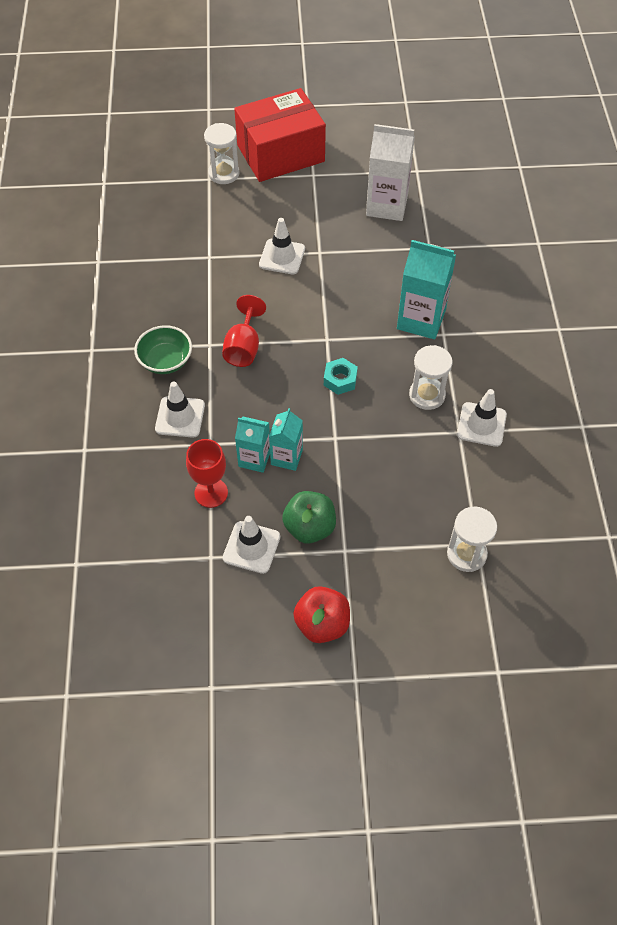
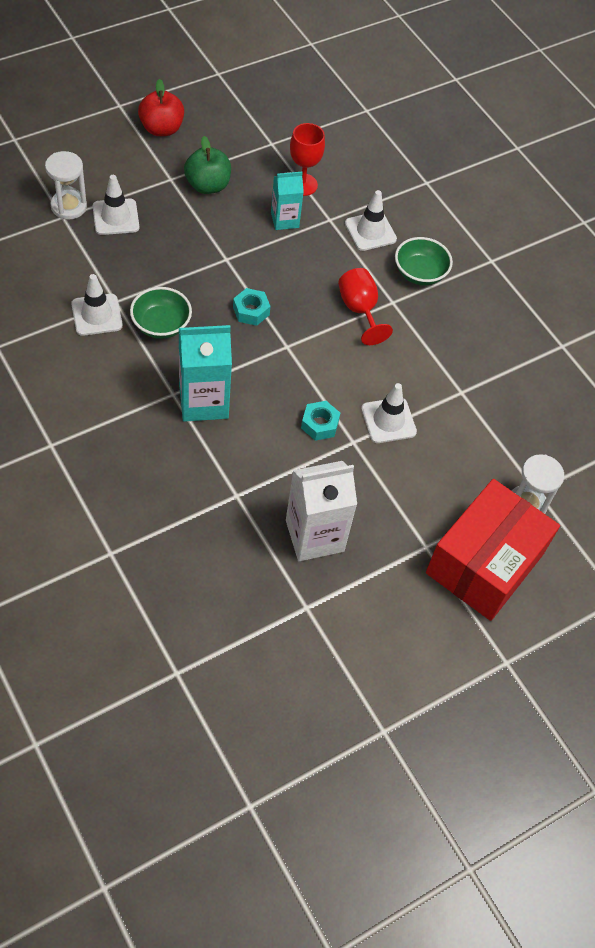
camera: 145 degrees right, 0 degrees up
(251, 547) = (245, 159): white traffic cone -> white traffic cone (115, 217)
(286, 457) = (258, 230): turquoise carton -> none
(337, 272) = (319, 424): none -> turquoise nut
(427, 395) = (161, 325): white hourglass -> green bowl

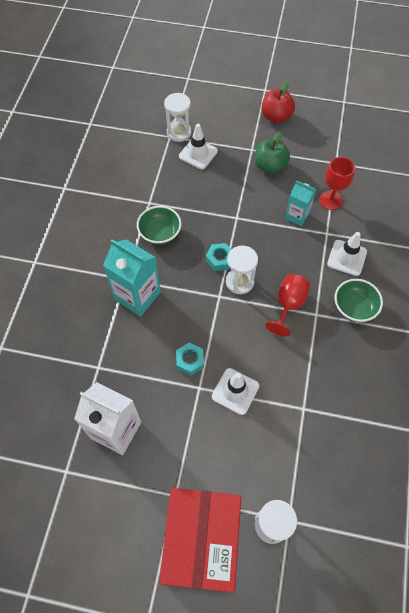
camera: 50 degrees right, 5 degrees up
(97, 315) = (131, 204): white traffic cone -> none
(292, 319) = (239, 282): none -> white hourglass
(484, 563) = (201, 541): red box -> red box turned 75 degrees counterclockwise

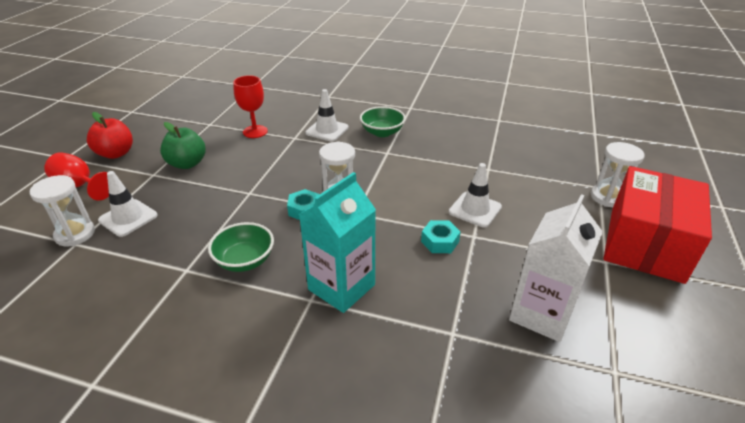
camera: 85 degrees left, 25 degrees down
(201, 541) = (645, 244): red box -> red box turned 75 degrees counterclockwise
(288, 305) = (374, 167): red goblet -> red goblet (80, 186)
(297, 216) = (265, 152): turquoise carton -> none

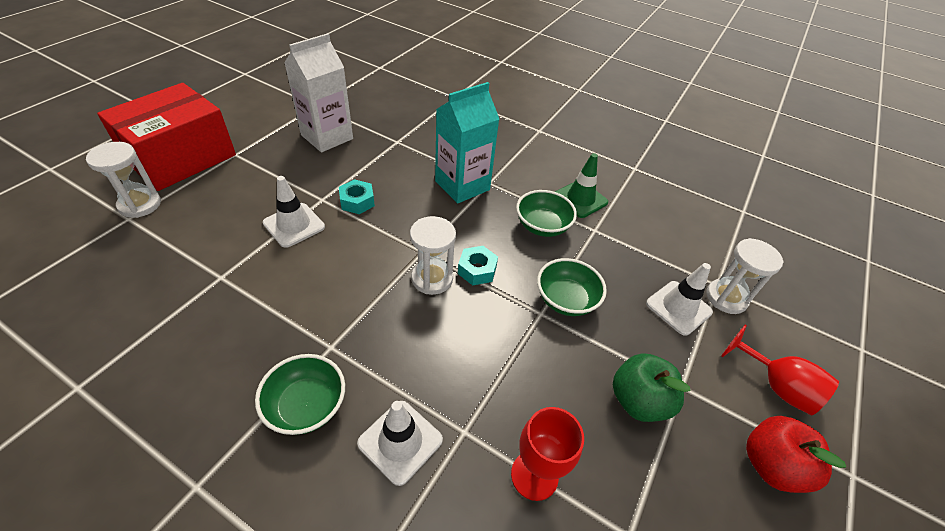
camera: 170 degrees left, 10 degrees up
(194, 305) = (580, 199): none -> green traffic cone
(228, 204) = (566, 300): none -> green bowl

